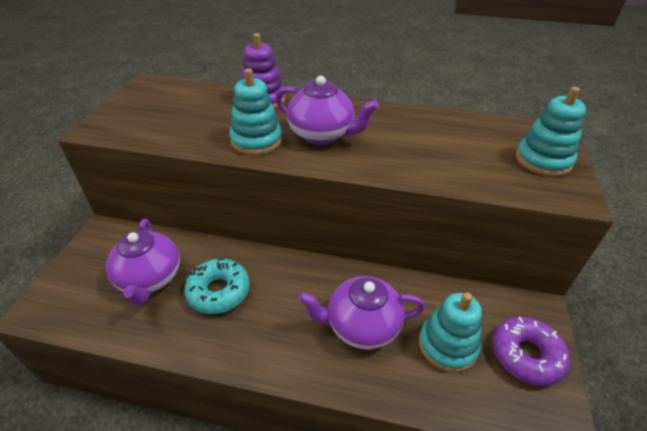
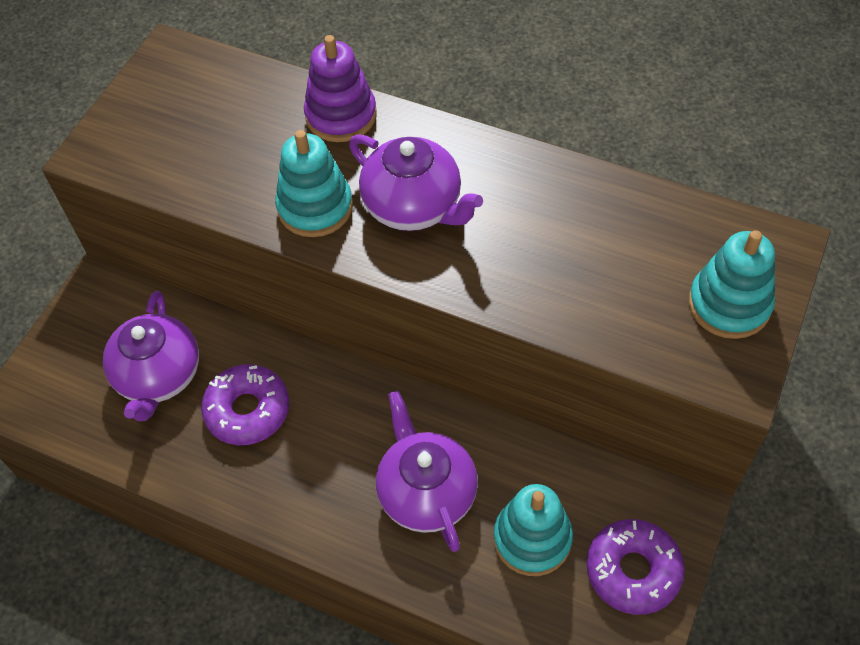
camera: 15 degrees right, 15 degrees up
(219, 291) = (247, 410): turquoise donut -> purple donut
(361, 326) = (426, 492): purple teapot -> purple teapot turned 60 degrees clockwise

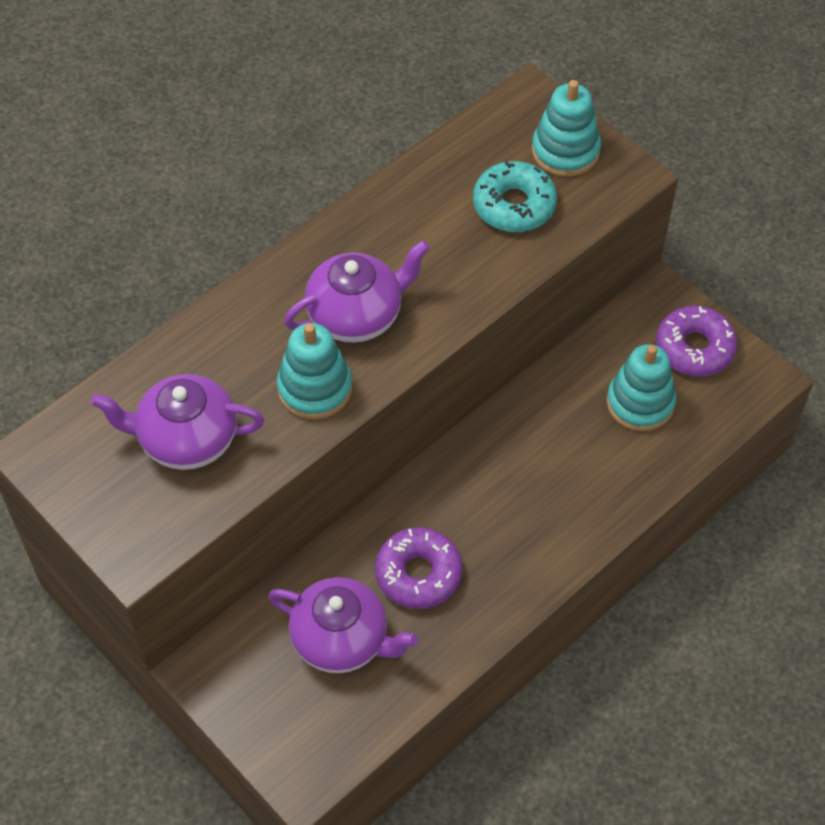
camera: 70 degrees left, 0 degrees up
(341, 116) = (216, 334): purple stacking toy -> none
(426, 492) = (566, 461): purple teapot -> purple teapot (186, 439)
(625, 284) = (514, 205): none -> turquoise donut

